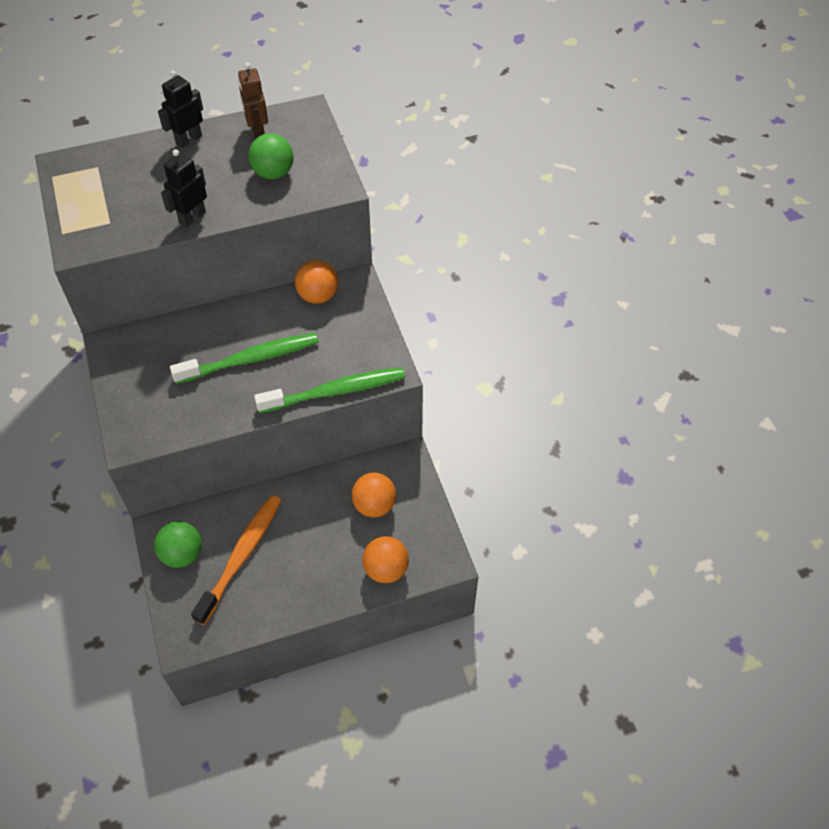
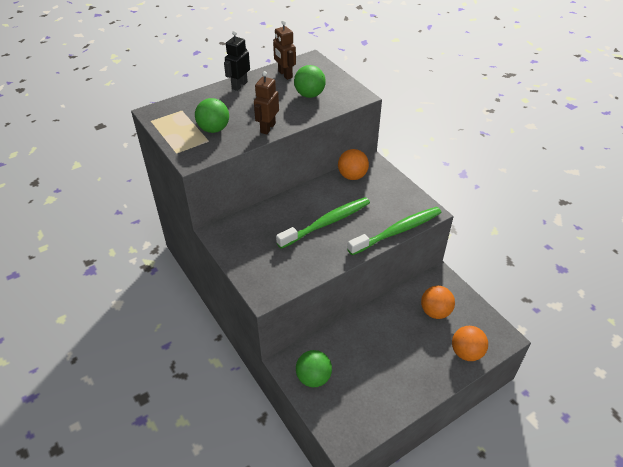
camera: 15 degrees left, 10 degrees down
(123, 206) = (214, 129): none -> green ball
(192, 217) = (267, 128): black robot -> brown robot
(241, 556) = (358, 368): orange toothbrush -> none

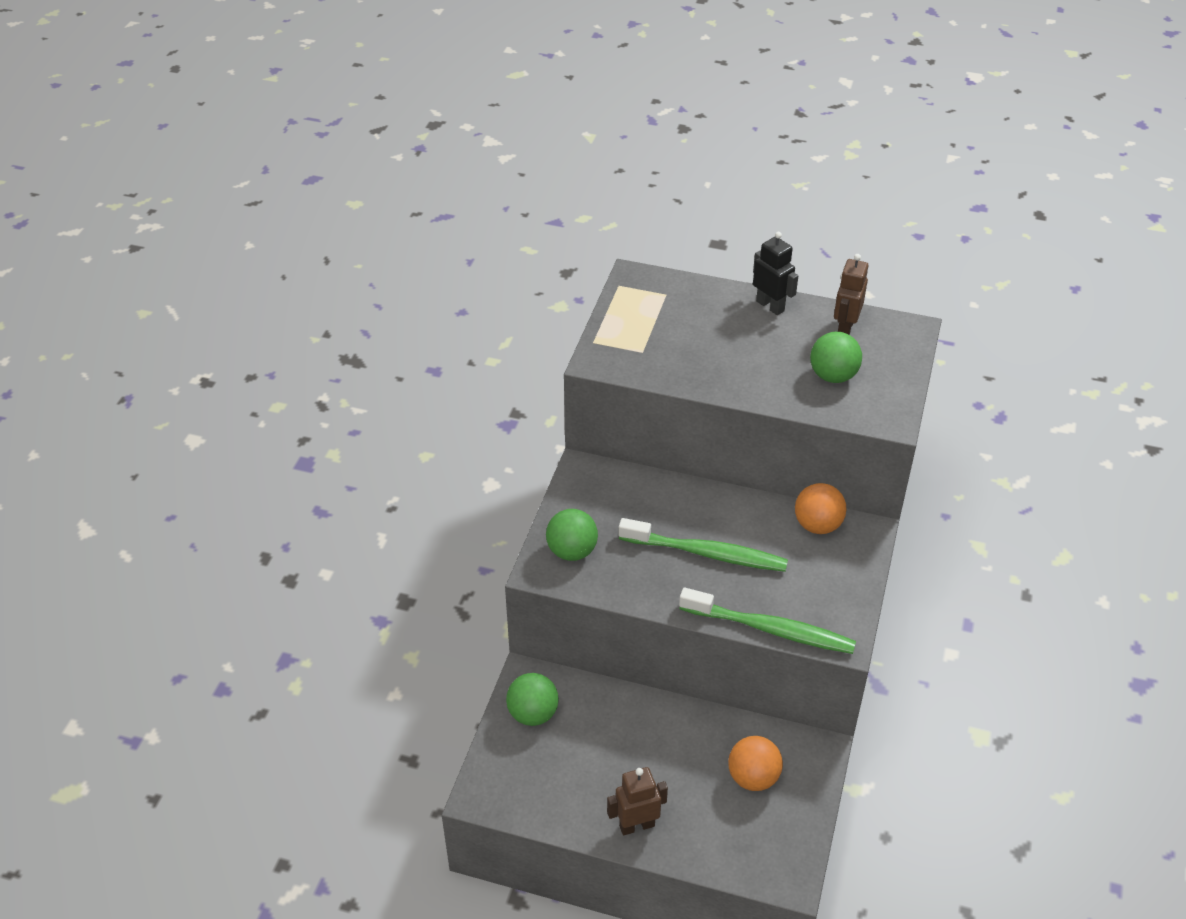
camera: 50 degrees right, 0 degrees up
(214, 129) = (665, 342): green ball -> green ball (572, 551)
(239, 85) = (770, 306): black robot -> black robot turned 60 degrees clockwise
(267, 128) = (723, 382): brown robot -> brown robot (636, 825)
(466, 352) = (722, 848): orange ball -> none

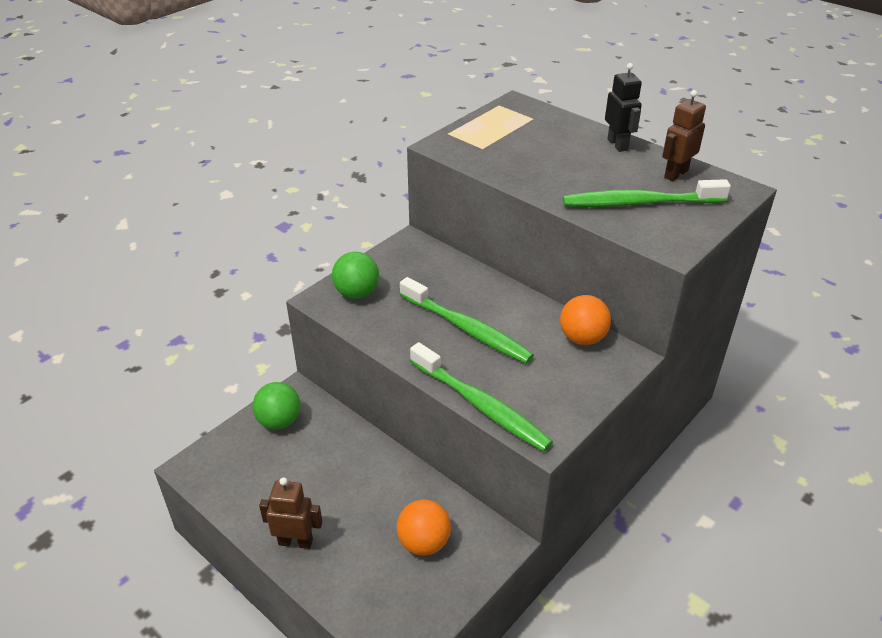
camera: 25 degrees right, 5 degrees down
(833, 376) = (639, 203): green ball -> green toothbrush

